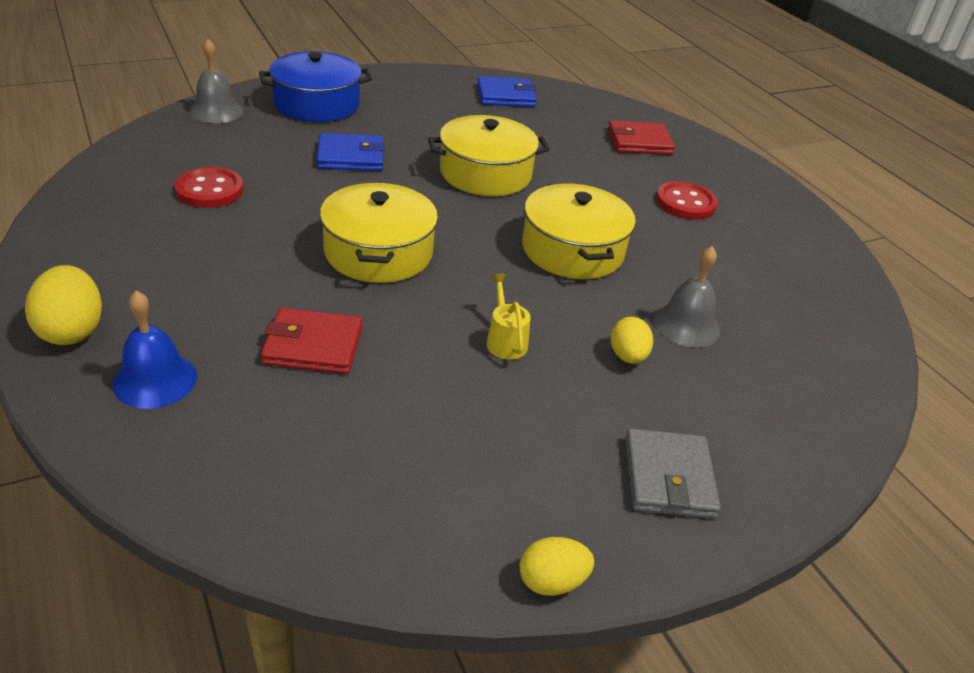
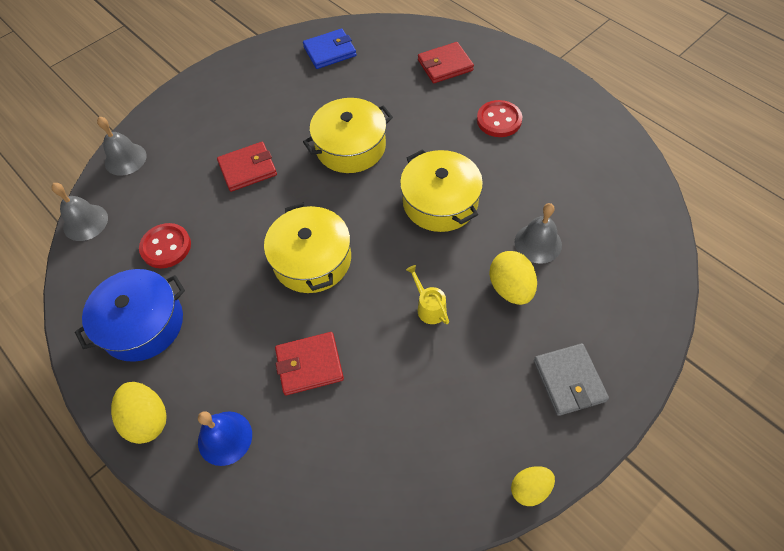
camera: 10 degrees left, 20 degrees up
(133, 145) = (85, 222): none -> grey bell
(317, 104) = (195, 120): blue pot -> blue pot (142, 324)
(350, 157) = (248, 169): blue wallet -> red wallet
(627, 356) = (510, 288): yellow egg -> yellow egg, size x1.51

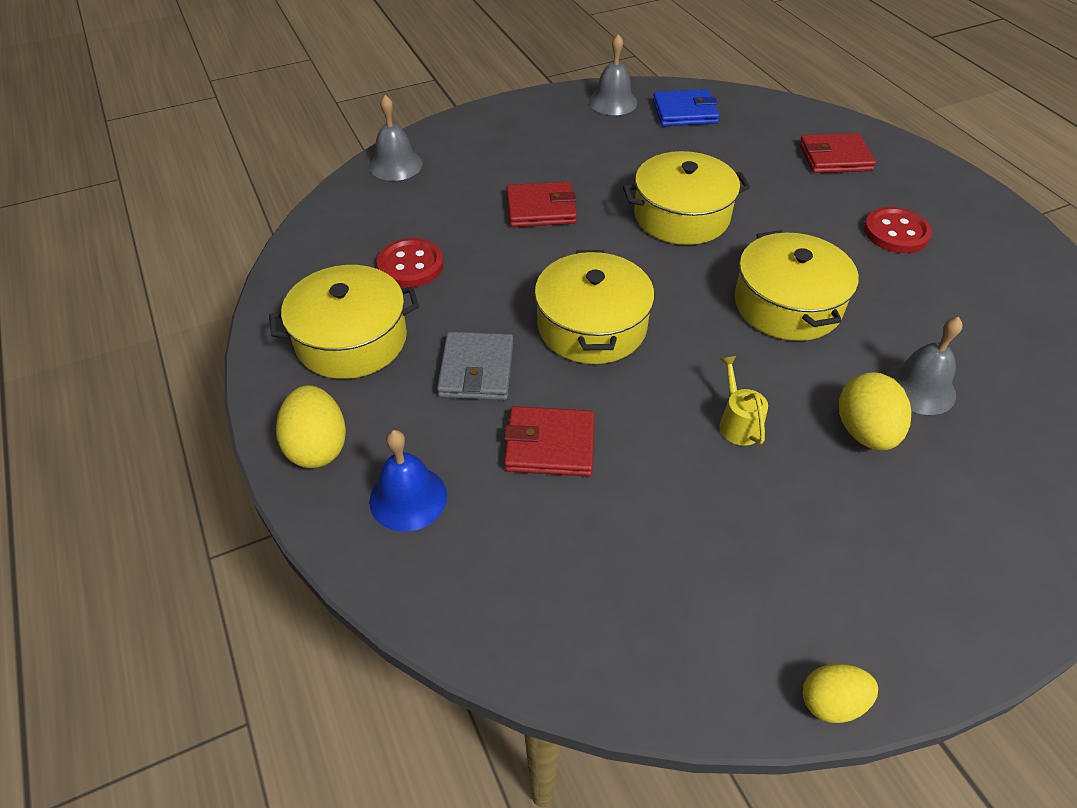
camera: 15 degrees right, 10 degrees down
(85, 222) = (324, 216): grey bell -> grey bell (613, 102)
(142, 324) = (351, 339): blue pot -> yellow pot
(569, 381) = (928, 575): grey wallet -> grey wallet (476, 370)

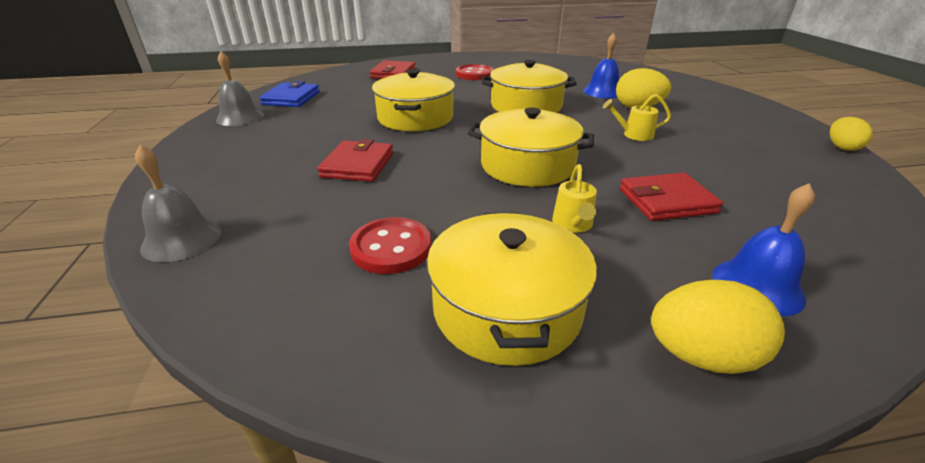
camera: 75 degrees left, 15 degrees down
(476, 370) = (573, 225): grey wallet -> yellow watering can
(550, 445) = (666, 201): red wallet -> red wallet turned 60 degrees clockwise
(919, 388) = (603, 91): grey bell -> blue bell

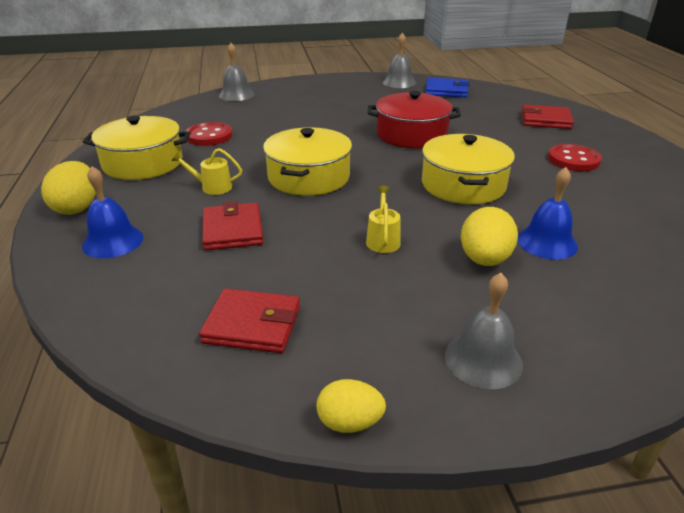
camera: 90 degrees right, 0 degrees up
(358, 165) = (315, 121): red wallet -> red wallet (252, 325)
(415, 118) = (411, 135): yellow pot -> red pot
(744, 115) = (483, 359): none -> grey bell

